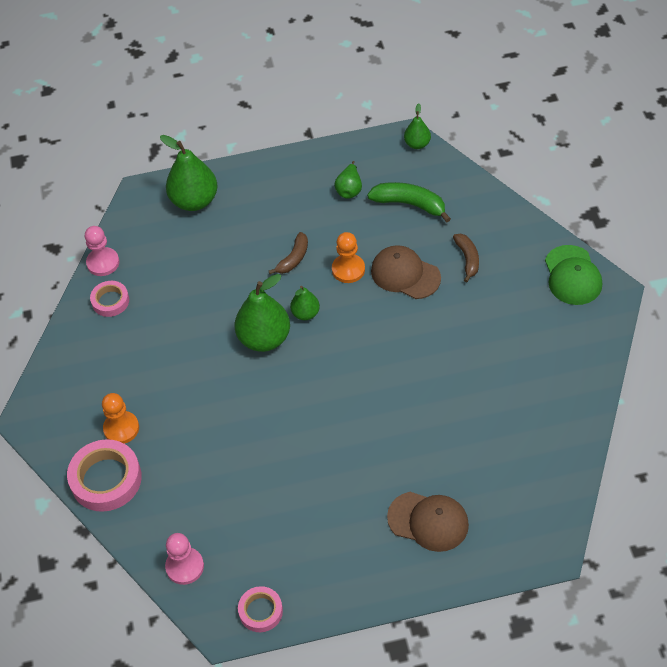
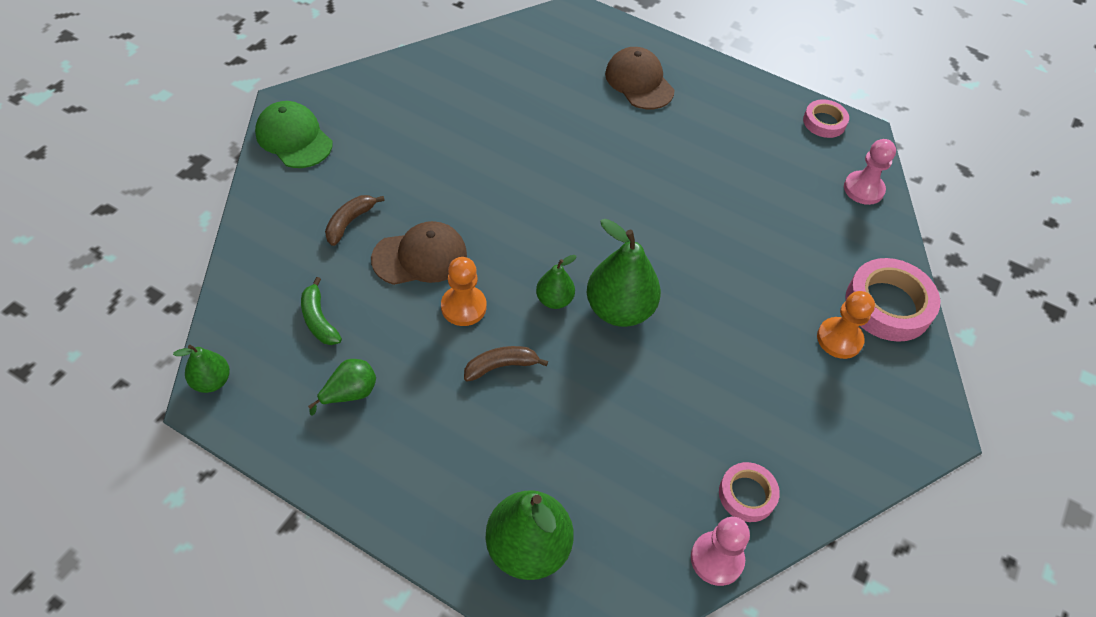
camera: 145 degrees left, 0 degrees up
(405, 274) = (420, 257): brown cap -> brown cap turned 90 degrees counterclockwise
(409, 204) = (319, 320): green banana -> green banana, size x0.66
(572, 275) = (294, 138): green cap -> green cap turned 75 degrees counterclockwise

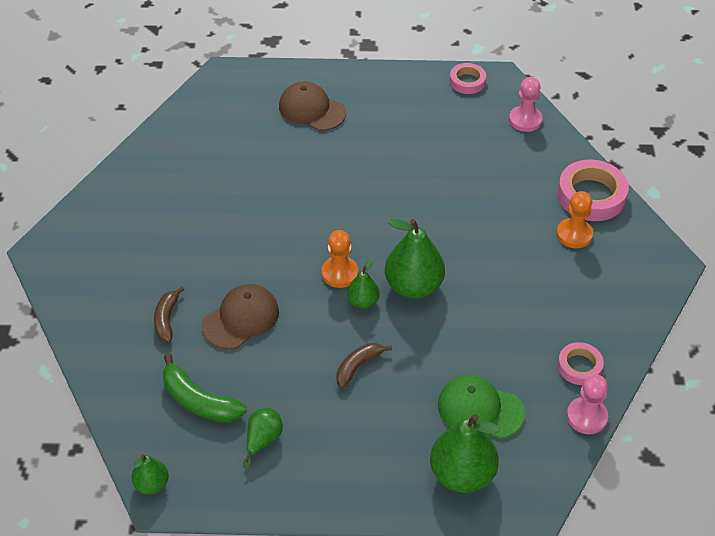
camera: 25 degrees left, 5 degrees down
(294, 138) = (69, 276): green cap -> green cap (480, 409)
(319, 320) = (199, 401): green banana -> green banana, size x1.51
(463, 307) = (301, 339): orange pawn -> orange pawn (340, 273)

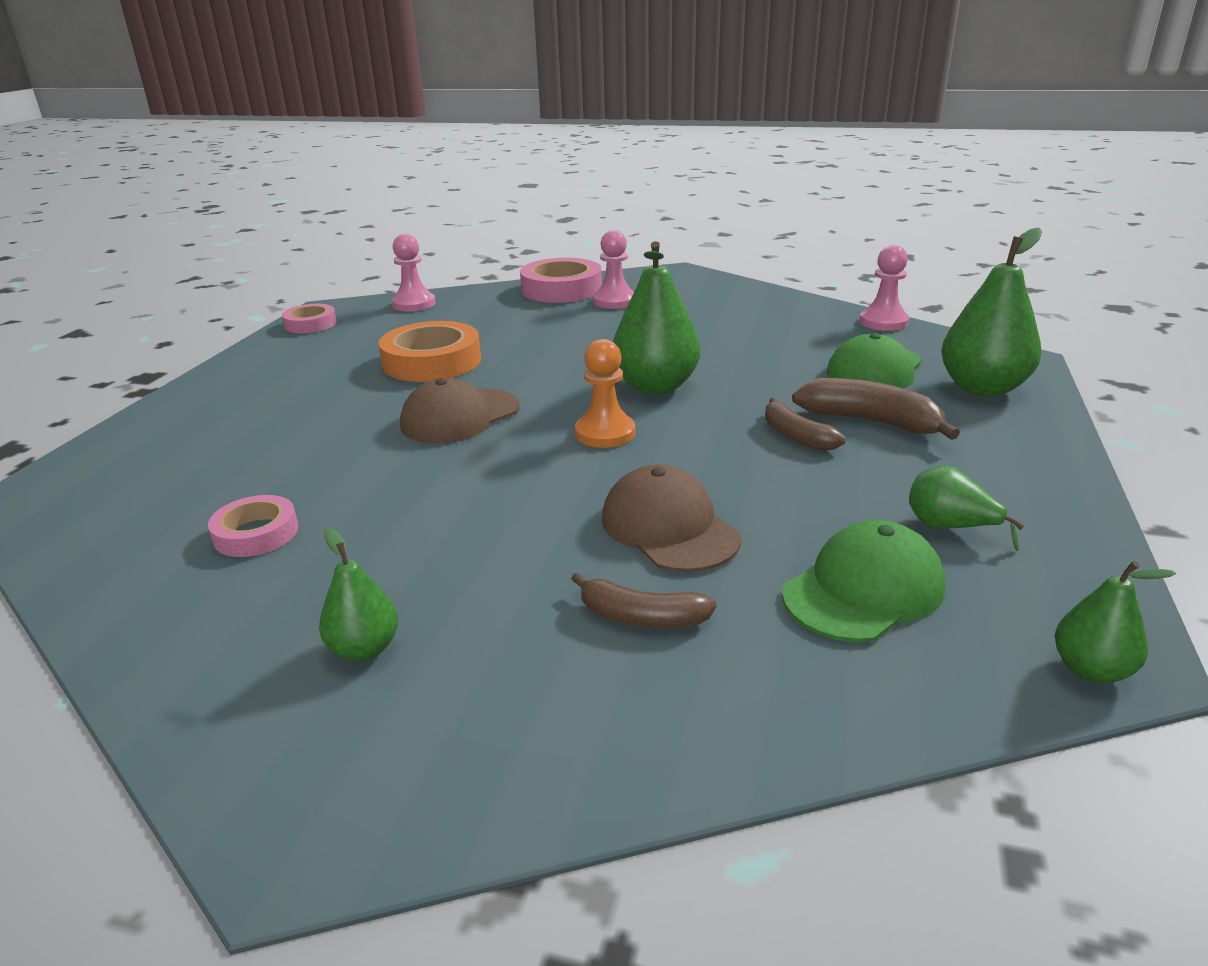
camera: 75 degrees left, 20 degrees down
(199, 401) = (864, 590): green banana -> green cap
(312, 109) = (230, 425): brown cap -> brown cap (460, 416)
(363, 302) = (671, 421): green pear -> green pear (364, 649)
(388, 405) = (870, 421): none -> brown banana
(422, 164) = (432, 361): none -> orange tape
(574, 234) = (614, 301): orange pawn -> pink pawn
(579, 366) = (811, 318): pink tape -> pink tape (256, 533)

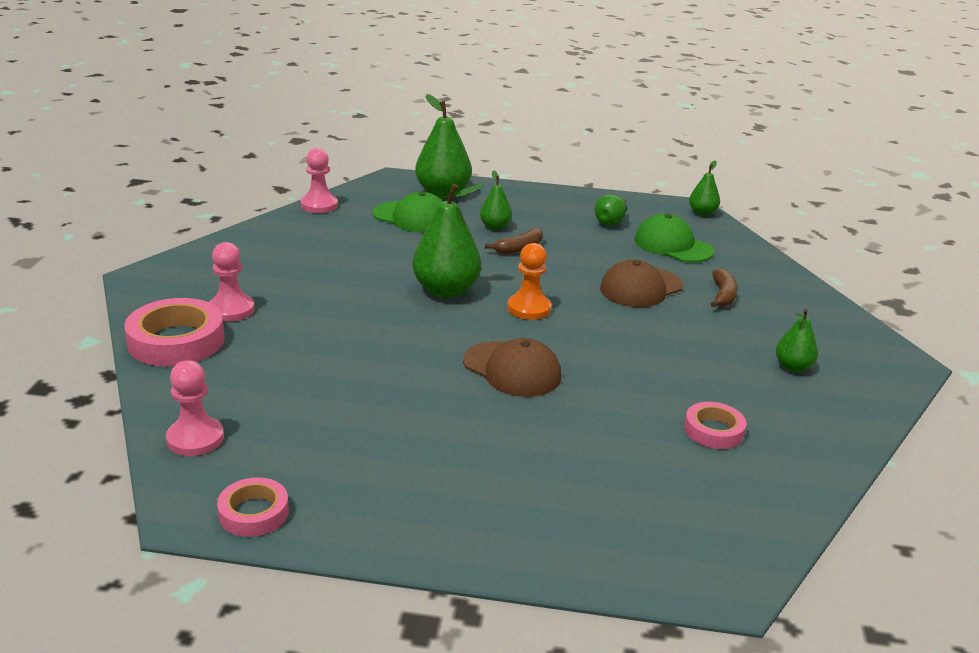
camera: 100 degrees left, 0 degrees up
(432, 361) = (390, 399): orange tape -> none
(870, 421) = (495, 227): brown banana -> green pear

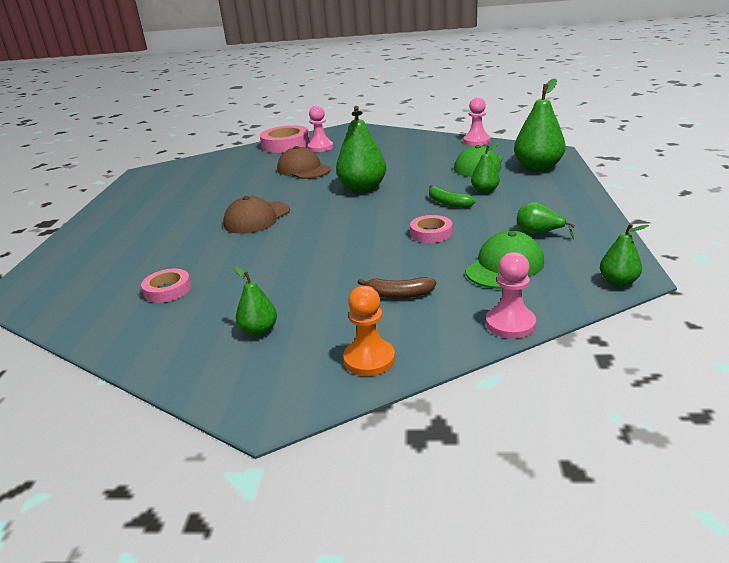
camera: 90 degrees right, 0 degrees up
(195, 439) = (198, 163): pink pawn -> pink pawn (510, 324)
(253, 513) = (138, 181): pink tape -> pink tape (431, 233)
(519, 248) = (448, 203): brown banana -> green banana
(529, 308) = (344, 215): orange pawn -> orange pawn (369, 359)
(641, 288) = (397, 254): brown cap -> brown cap (304, 169)

